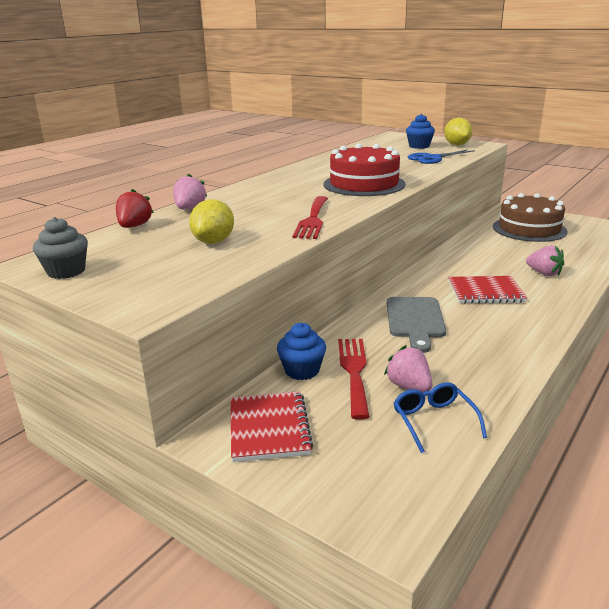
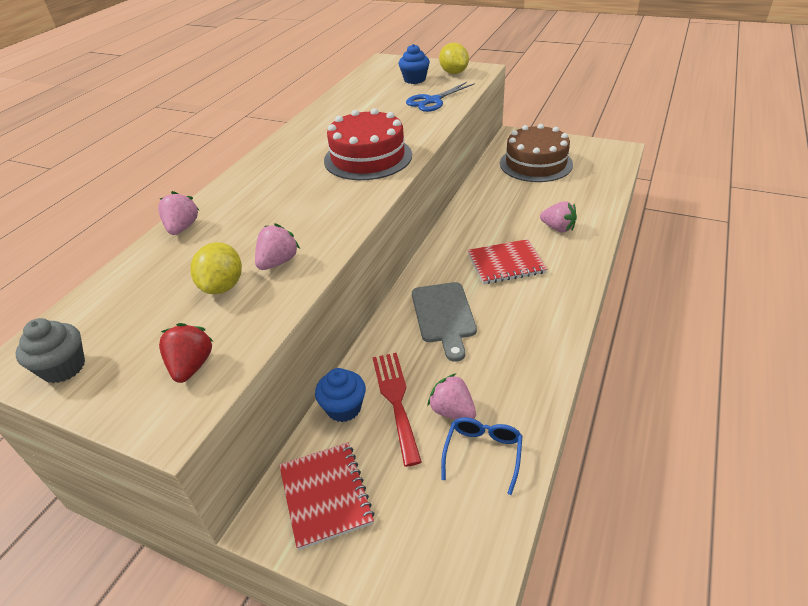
camera: 10 degrees left, 15 degrees up
(134, 226) = (125, 270): red strawberry -> red strawberry (191, 366)
(266, 233) = (278, 262): none -> pink strawberry
(312, 220) = (324, 230): red fork -> none
(434, 421) = (483, 453): blue glasses -> blue glasses turned 45 degrees clockwise

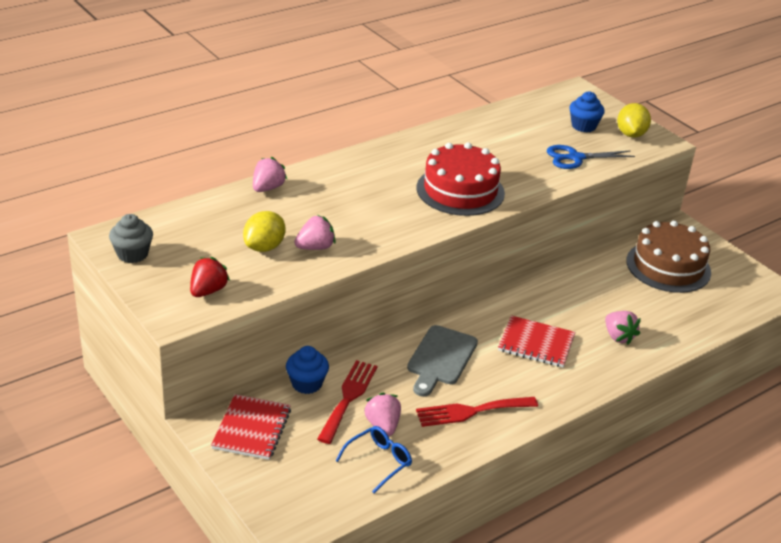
camera: 25 degrees right, 5 degrees down
(514, 351) = (471, 411): none -> red fork

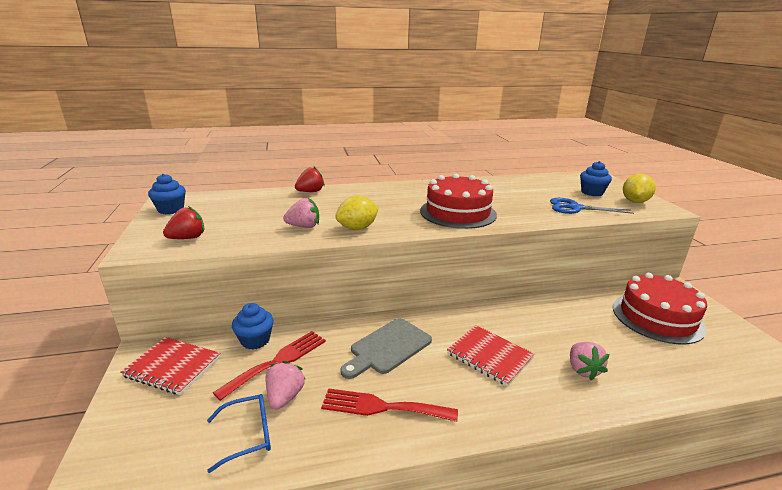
camera: 25 degrees right, 10 degrees down
(132, 254) = (171, 209): grey cupcake -> blue cupcake
(252, 429) = (172, 367): red notebook -> red notebook turned 75 degrees clockwise
(264, 247) = (266, 220): yellow lemon -> yellow lemon (357, 228)
(268, 188) = (310, 192): pink strawberry -> red strawberry
(668, 266) = (657, 317): brown cake -> red cake

